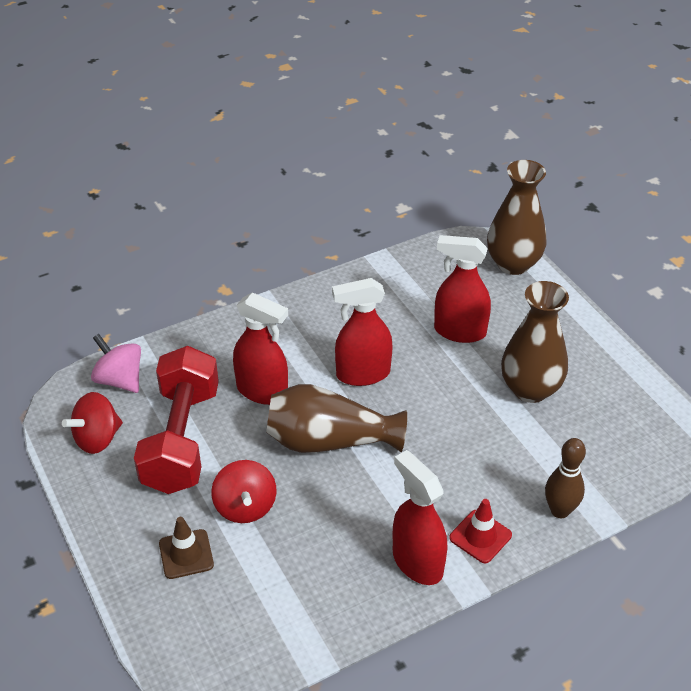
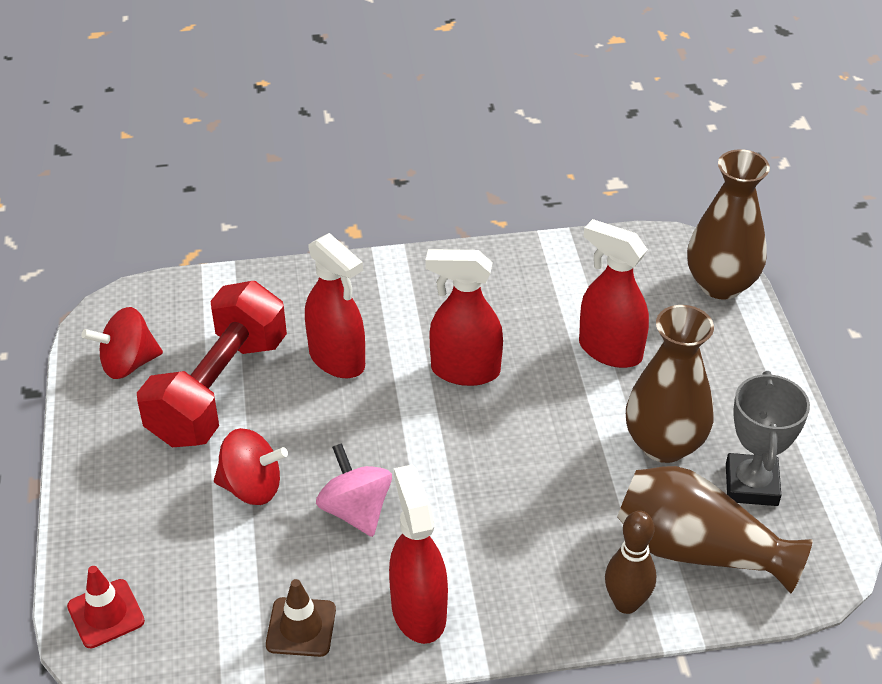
camera: 20 degrees right, 0 degrees up
(120, 380) = (184, 304): pink spinning top -> pink spinning top (356, 510)
(186, 554) = (160, 521): brown traffic cone -> brown traffic cone (301, 627)
(245, 507) = (252, 487): red spinning top -> red spinning top turned 90 degrees counterclockwise
(330, 441) = (386, 439): brown vase -> brown vase (698, 550)
(480, 536) = (510, 604): red traffic cone -> red traffic cone (106, 614)
(602, 401) = (751, 485): none -> grey trophy

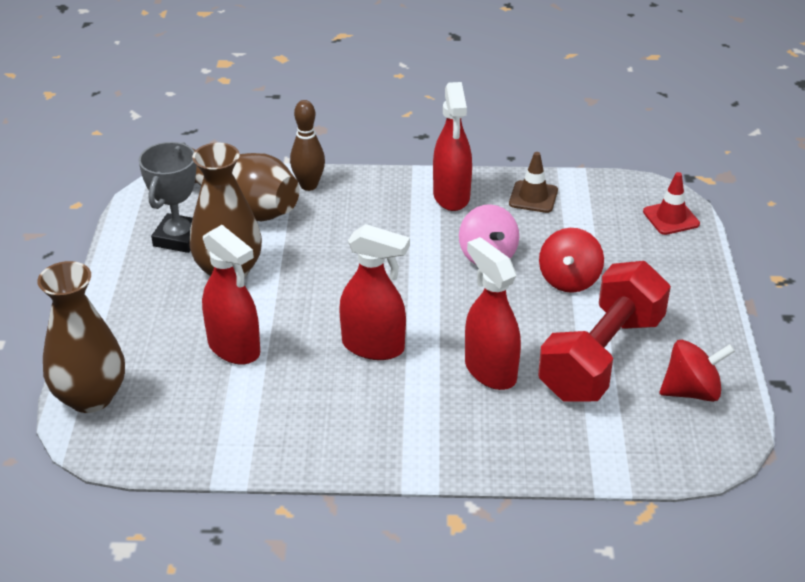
camera: 170 degrees left, 5 degrees down
(252, 487) = (569, 280): red spinning top -> red spinning top turned 90 degrees counterclockwise

